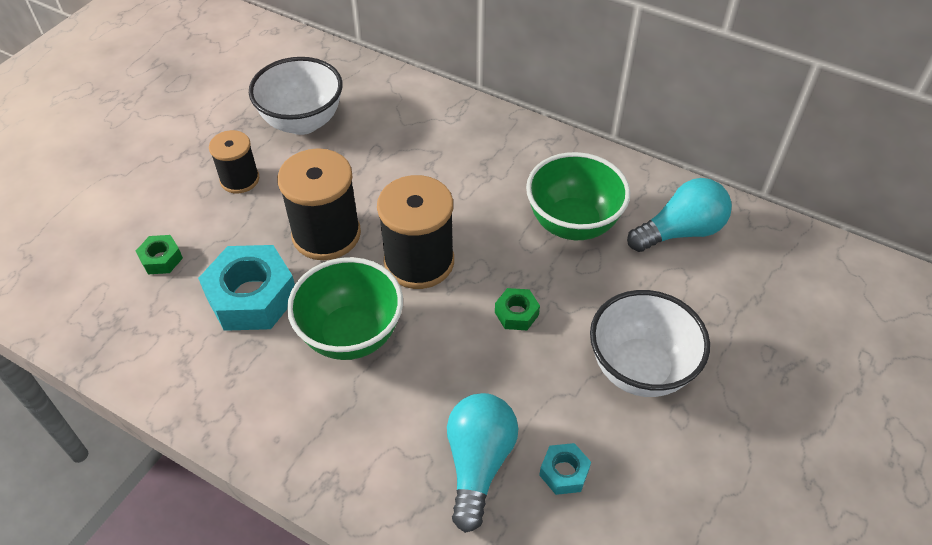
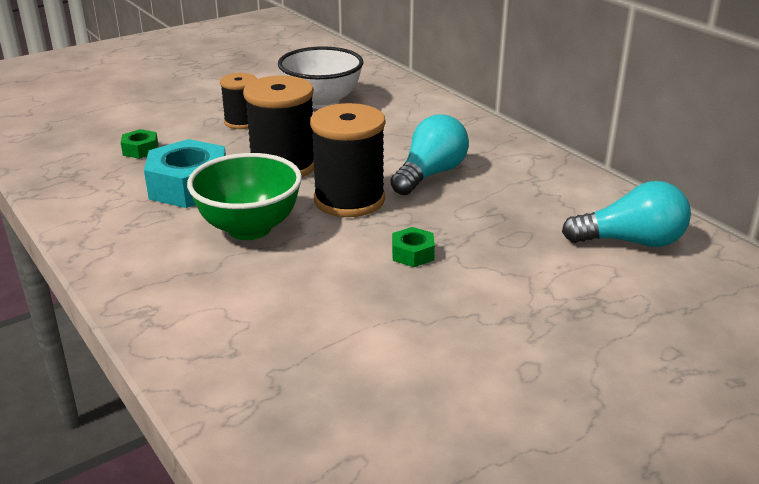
camera: 25 degrees right, 20 degrees down
(478, 463) = (289, 341): turquoise light bulb -> turquoise light bulb (430, 174)
(564, 472) = (368, 374): turquoise nut -> none
(572, 223) = (518, 210): green bowl -> none
(640, 369) = (510, 324): white bowl -> none

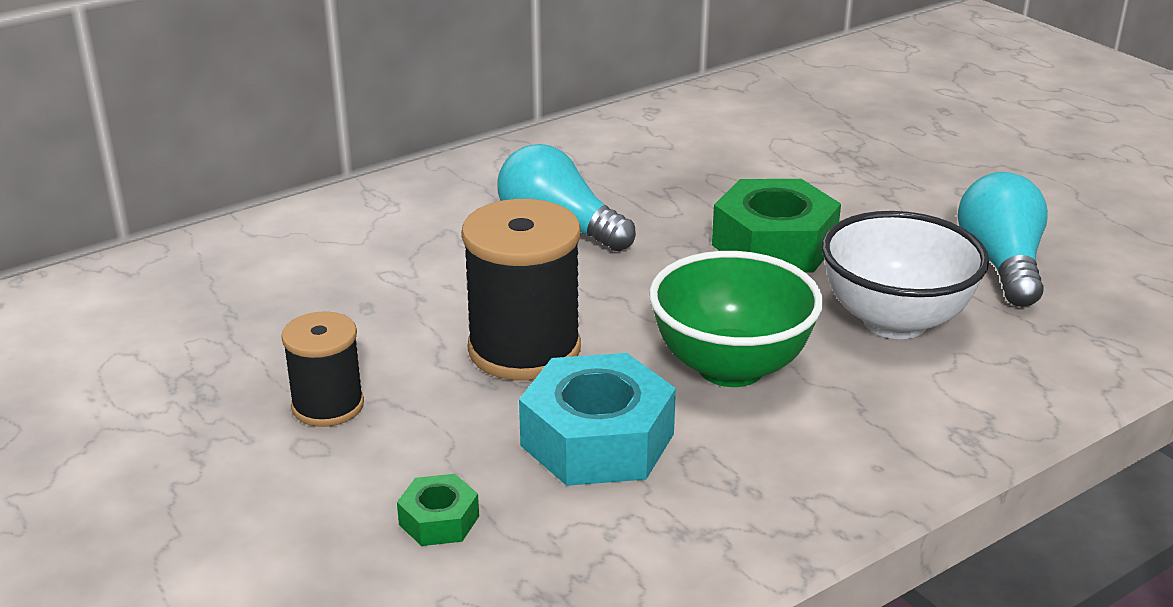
camera: 90 degrees left, 0 degrees up
(322, 102) = (259, 322): white bowl -> white bowl (894, 321)
(349, 200) = (638, 289): black spool -> none
(412, 254) = (774, 244): green nut -> green nut, size x2.08
(631, 241) = (722, 124): turquoise light bulb -> turquoise light bulb (1001, 264)

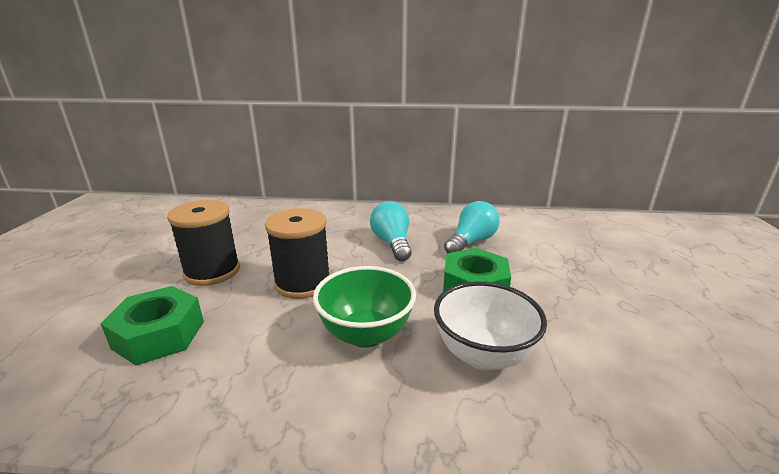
camera: 40 degrees right, 5 degrees down
(328, 406) = (212, 271): black spool -> black spool, size x1.67
(439, 520) = (159, 335): green nut -> green nut, size x2.08
(597, 439) = (262, 335): turquoise nut -> none
(1001, 264) = (597, 355): turquoise light bulb -> turquoise light bulb (471, 242)

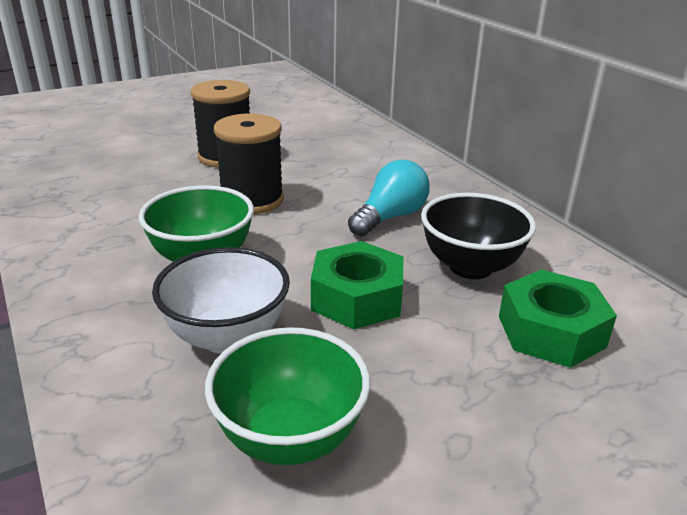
camera: 55 degrees right, 5 degrees up
(159, 335) = (126, 176): green nut -> green nut (551, 331)
(471, 242) = (470, 267): turquoise light bulb -> black bowl
(608, 363) = (290, 438): none -> green bowl

